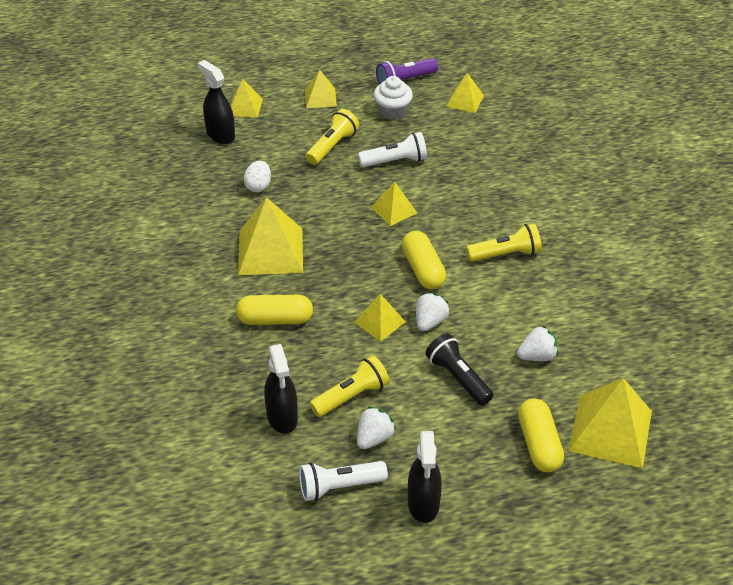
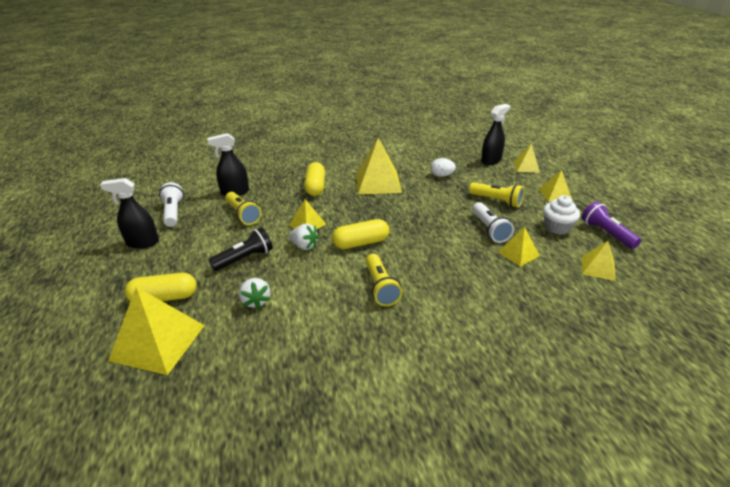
camera: 90 degrees right, 10 degrees down
(374, 438) = (204, 224): white strawberry -> none
(394, 210) = (428, 229): yellow pyramid -> yellow pyramid (518, 254)

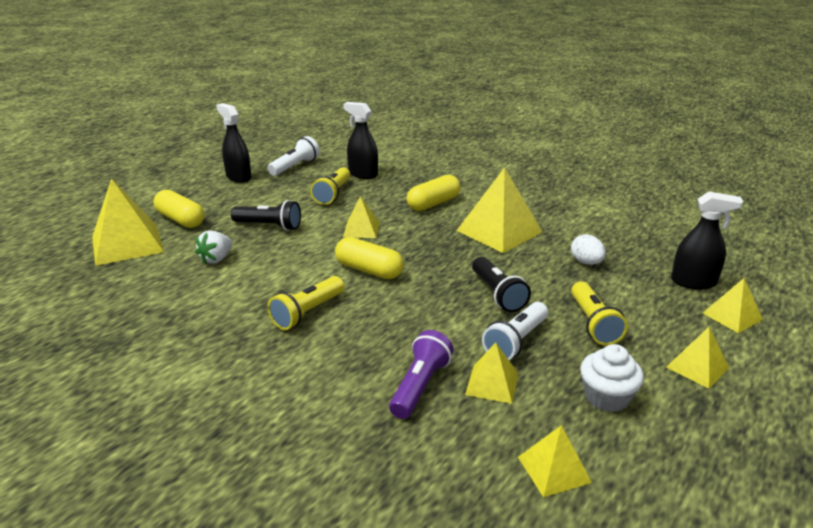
camera: 50 degrees right, 5 degrees down
(304, 246) = (324, 244): white strawberry -> none
(440, 213) = (497, 294): none -> black flashlight
(606, 233) = (664, 452): purple flashlight -> purple flashlight (420, 386)

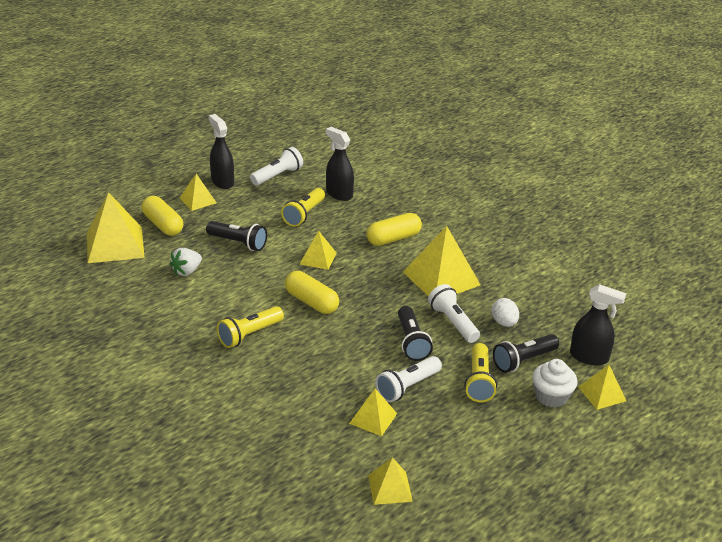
camera: 10 degrees right, 5 degrees up
(420, 386) = (317, 411): purple flashlight -> none
(533, 269) = (453, 322): none -> white flashlight
(606, 397) = (456, 443): white cupcake -> white cupcake (551, 396)
(628, 295) = (523, 361): none -> black flashlight
(697, 367) = (543, 432): yellow pyramid -> yellow pyramid (198, 200)

